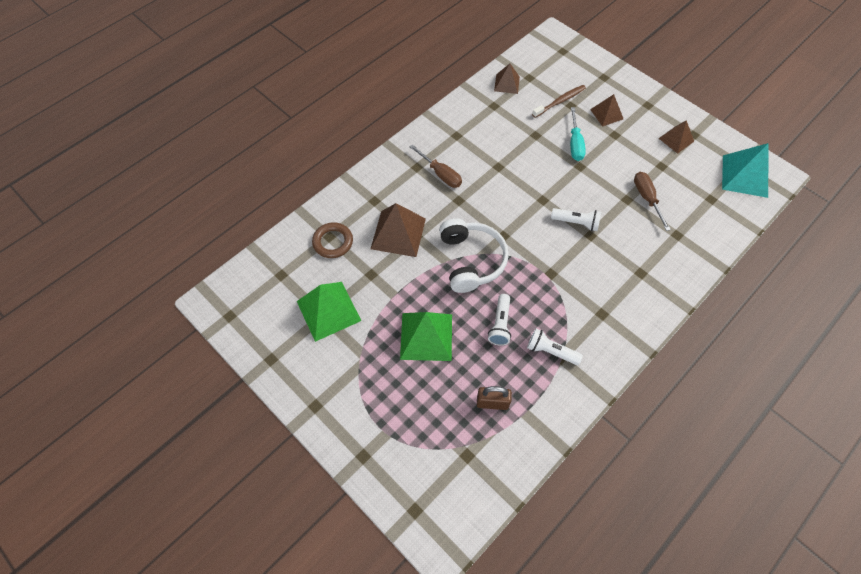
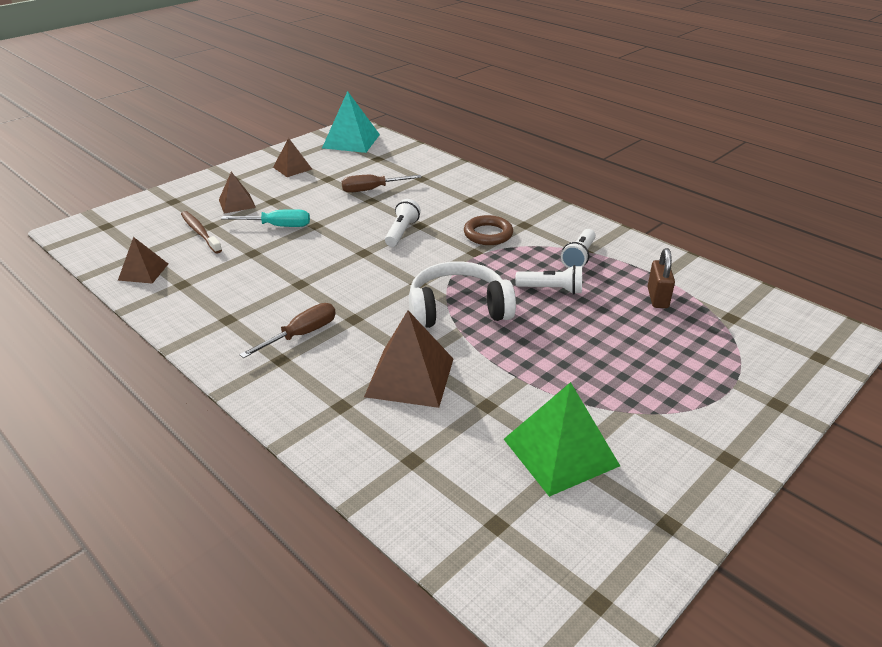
camera: 90 degrees left, 25 degrees down
(333, 242) = (424, 454): brown ring -> brown ring (488, 234)
(426, 336) = (582, 348): green pyramid -> none

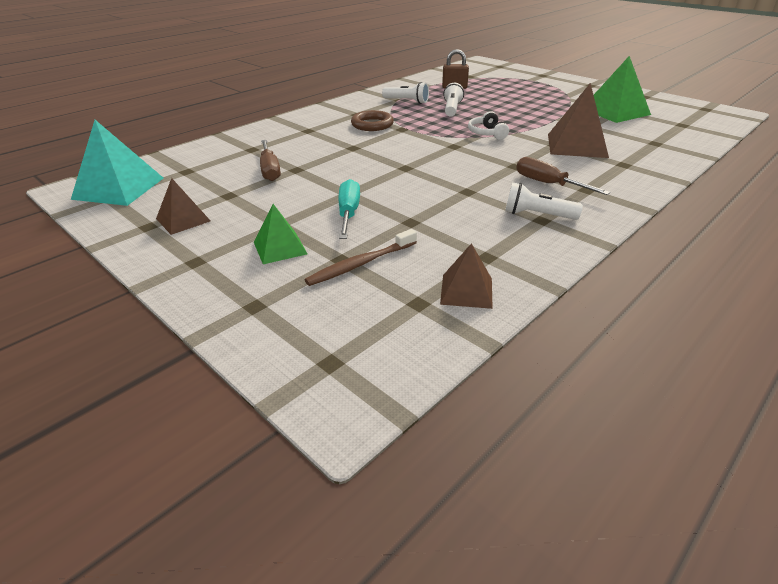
camera: 90 degrees left, 0 degrees up
(237, 203) = (280, 248): brown pyramid -> green pyramid
(401, 232) = (367, 154): white flashlight -> white flashlight (537, 215)
(458, 309) = (487, 133): white headphones -> white headphones, size x0.52

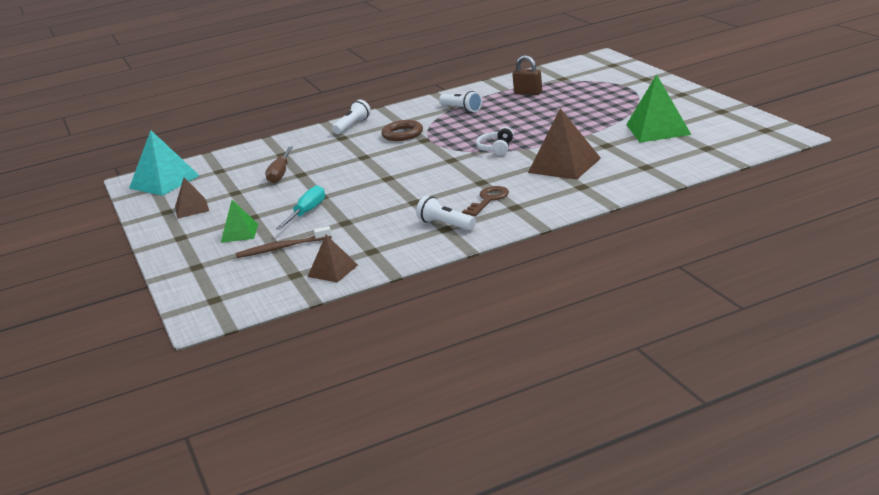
camera: 25 degrees right, 10 degrees down
(452, 109) = (495, 120): white flashlight -> white flashlight (352, 125)
(548, 184) = (488, 200): brown screwdriver -> brown key

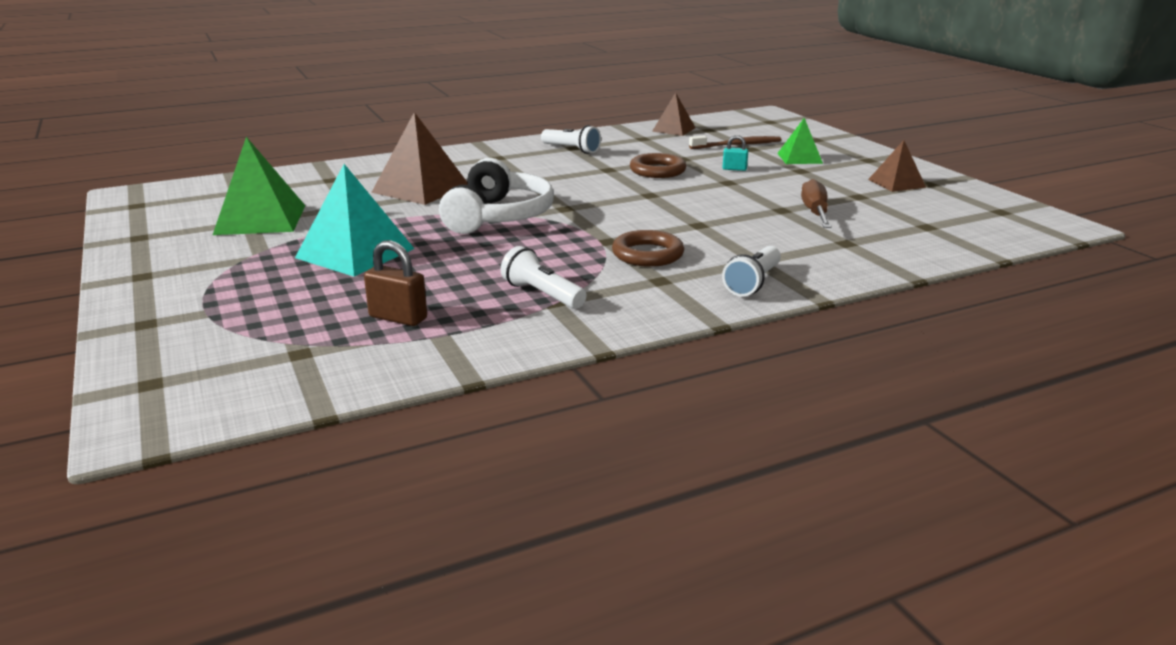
camera: 175 degrees right, 0 degrees up
(164, 182) = (999, 218): turquoise pyramid -> turquoise pyramid (355, 253)
(307, 212) = (734, 169): turquoise screwdriver -> turquoise padlock
(373, 204) = (657, 171): none -> brown ring
(488, 200) = (524, 164): brown key -> none
(496, 148) = (498, 216): white headphones -> white headphones, size x1.93

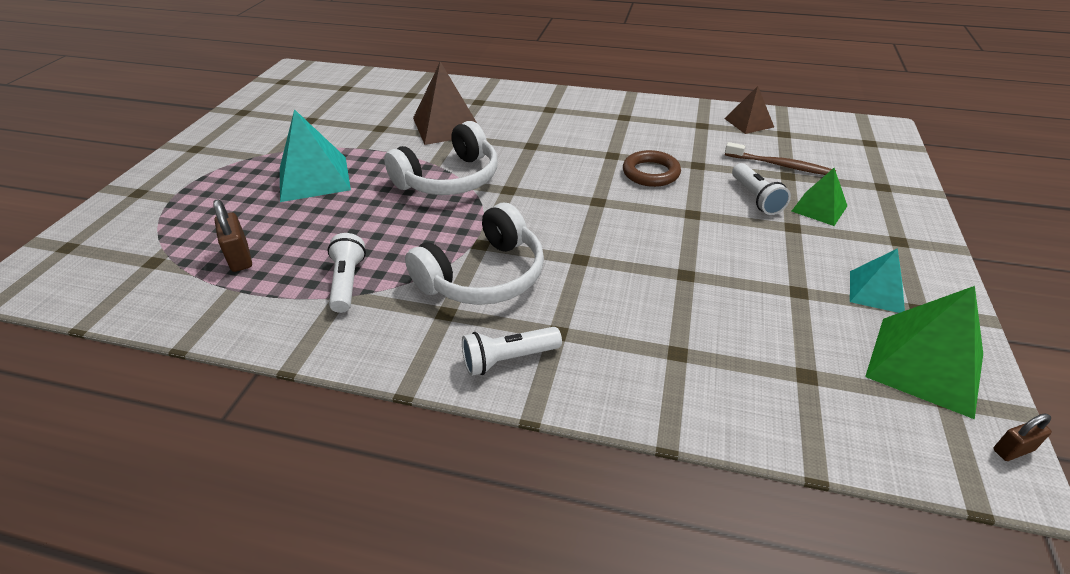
camera: 40 degrees right, 15 degrees up
(260, 219) = (317, 121): green pyramid -> green pyramid (925, 364)
(571, 149) = (619, 119): white flashlight -> white flashlight (756, 198)
(647, 254) = (484, 276): brown ring -> white headphones
(734, 169) = (726, 198): turquoise padlock -> none
(815, 213) = (712, 294): brown screwdriver -> none
(896, 183) = (876, 291): brown pyramid -> turquoise pyramid
(1055, 217) = (1013, 450): none -> brown padlock

